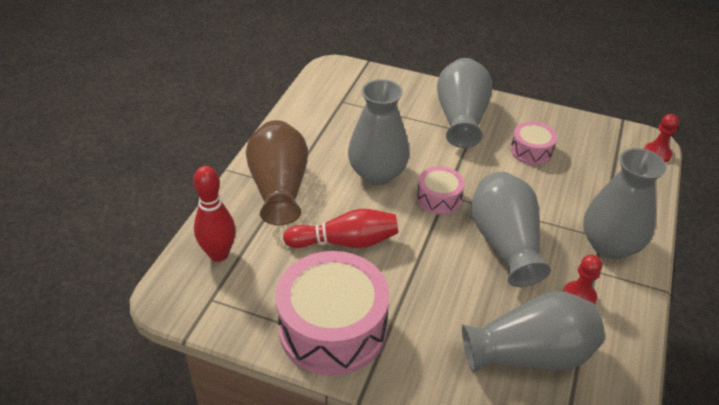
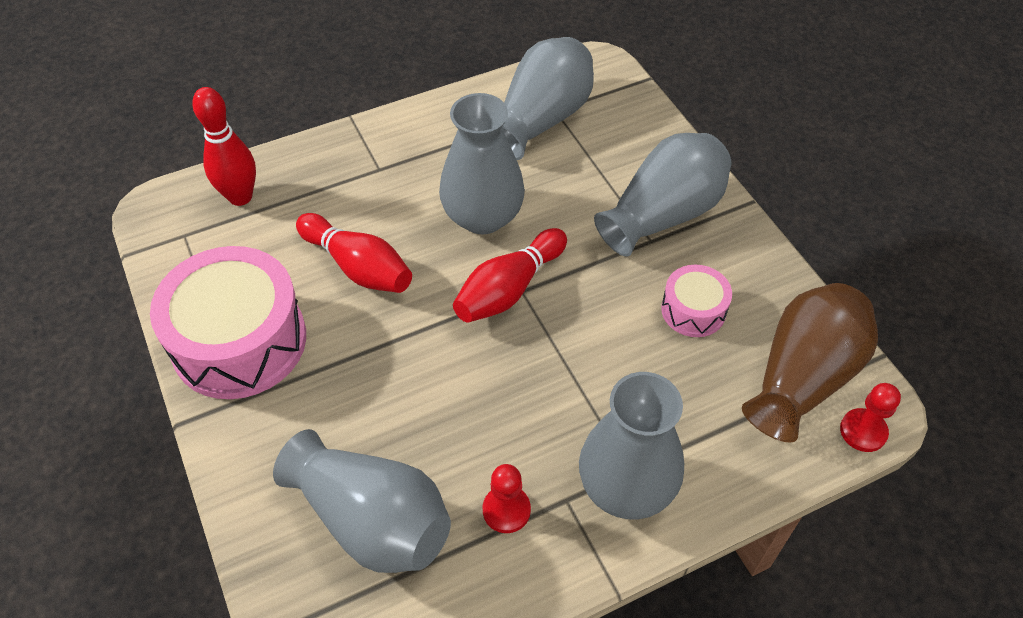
camera: 45 degrees right, 10 degrees up
(279, 188) = (371, 167): brown vase -> brown vase (802, 377)
(439, 198) = (509, 289): pink drum -> red bowling pin
(505, 244) = (509, 390): grey vase -> grey vase (541, 119)

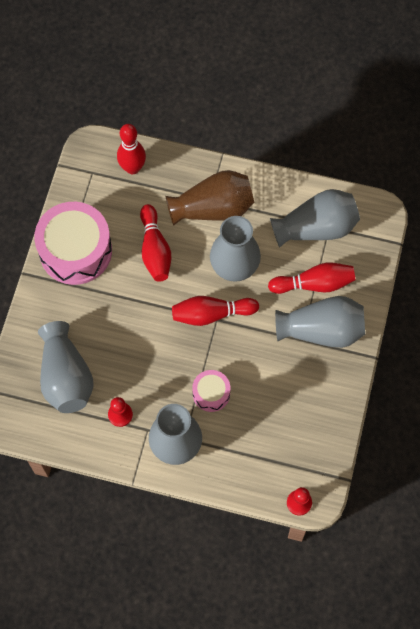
camera: 40 degrees right, 15 degrees up
(601, 174) = (314, 284): none -> red bowling pin
(693, 310) = (284, 390): pink drum -> pink drum (211, 393)
(802, 377) = (299, 459): brown vase -> brown vase (213, 208)

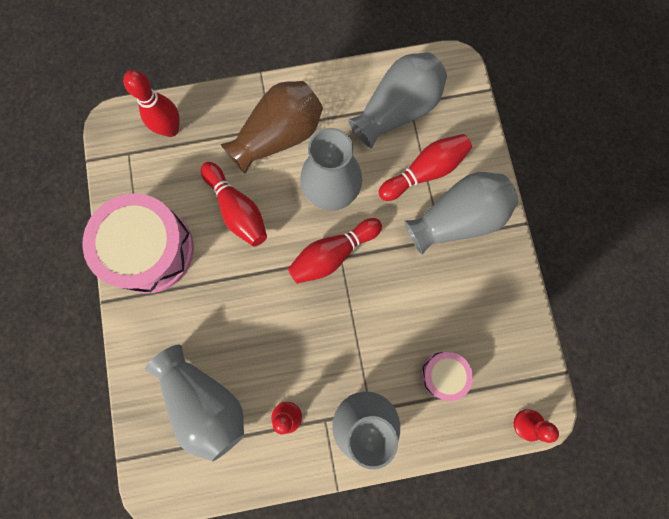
camera: 25 degrees left, 10 degrees up
(211, 393) = (375, 344): pink drum -> pink drum (443, 375)

